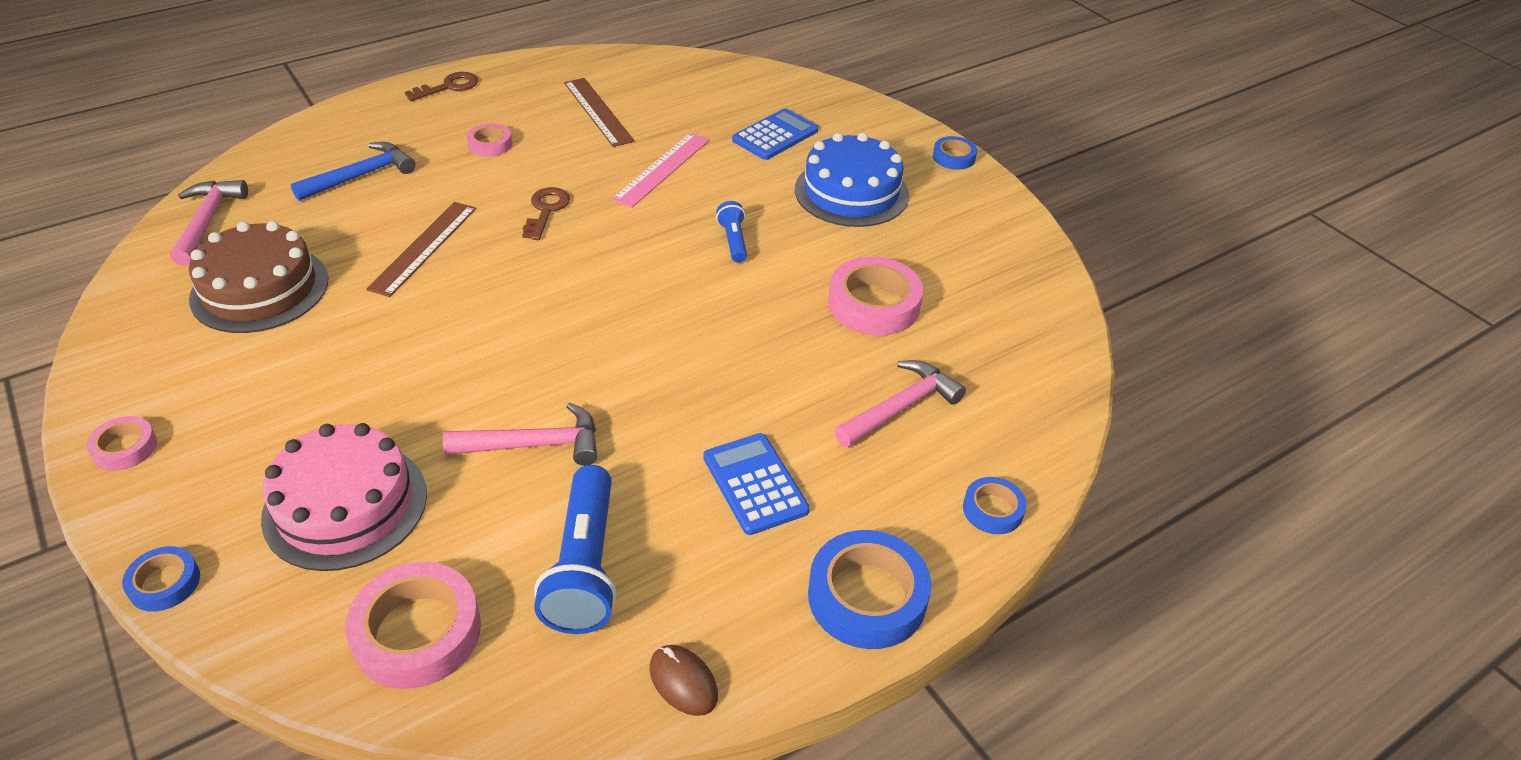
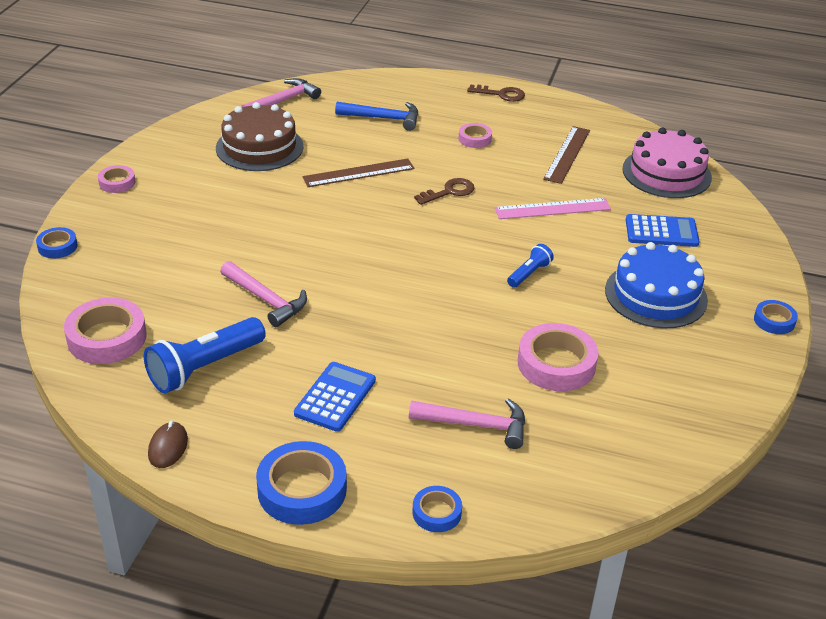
camera: 50 degrees right, 5 degrees down
(345, 505) = (156, 266): pink cake -> pink cake (666, 173)

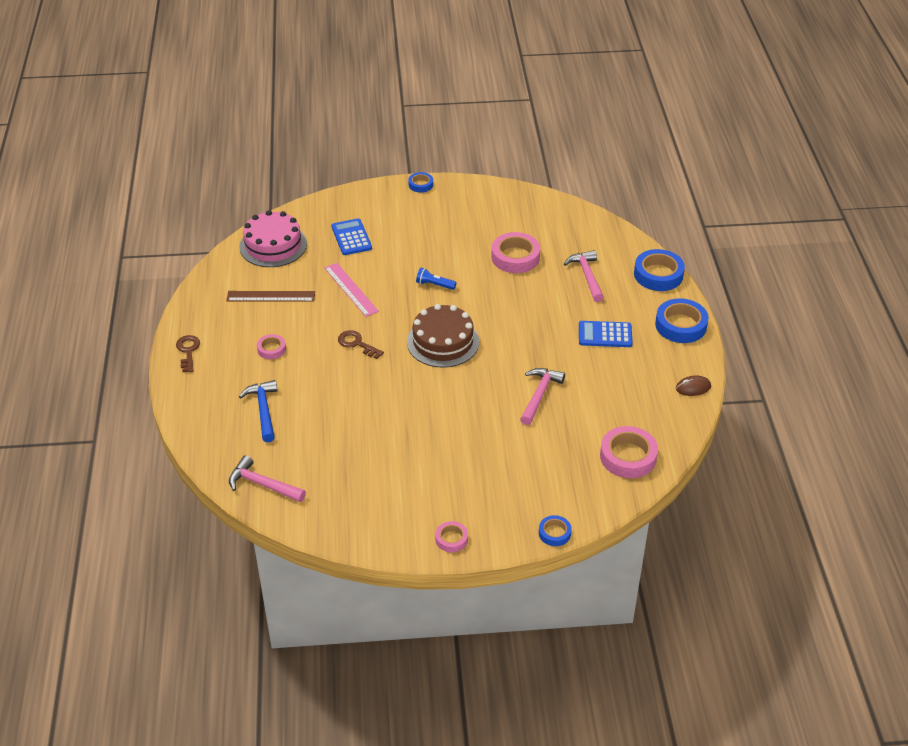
camera: 110 degrees left, 5 degrees up
(204, 368) = (621, 398): blue flashlight -> none
(259, 147) = (349, 471): brown cake -> brown cake (443, 342)
(358, 173) = (357, 399): brown ruler -> none
(437, 513) = (658, 275): blue tape -> blue tape, size x1.83
(656, 295) = (424, 230): blue cake -> none

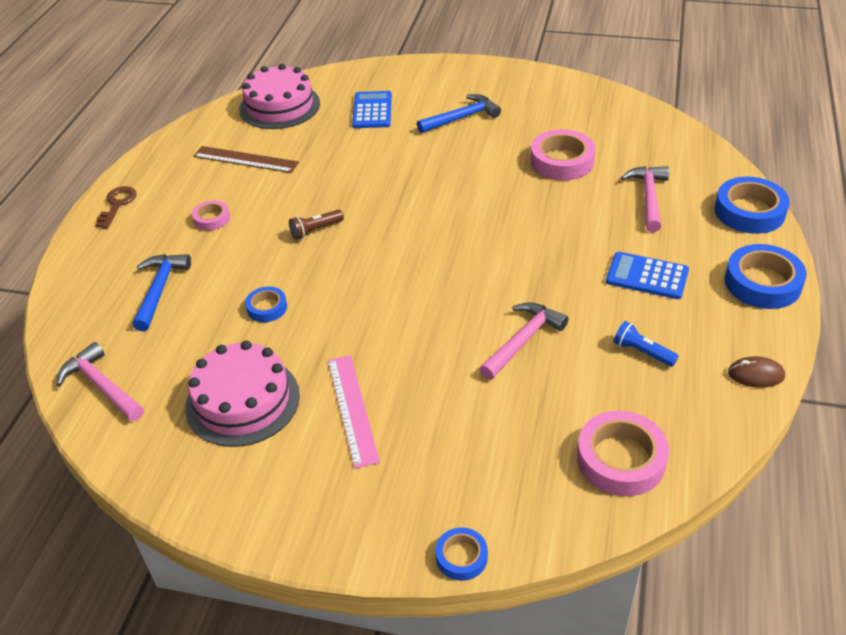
camera: 20 degrees right, 0 degrees up
(351, 289) = (342, 166): pink ruler -> pink ruler (352, 409)
(357, 344) = (315, 230): brown key -> brown flashlight
(369, 473) = (242, 401): none -> pink cake
(420, 185) = (480, 67): blue tape -> blue tape (267, 308)
(425, 233) = (462, 118): none -> blue hammer
(434, 285) = (445, 177): blue flashlight -> blue flashlight (642, 352)
(443, 342) = (424, 247): brown cake -> none
(451, 539) = (305, 527): pink tape -> none

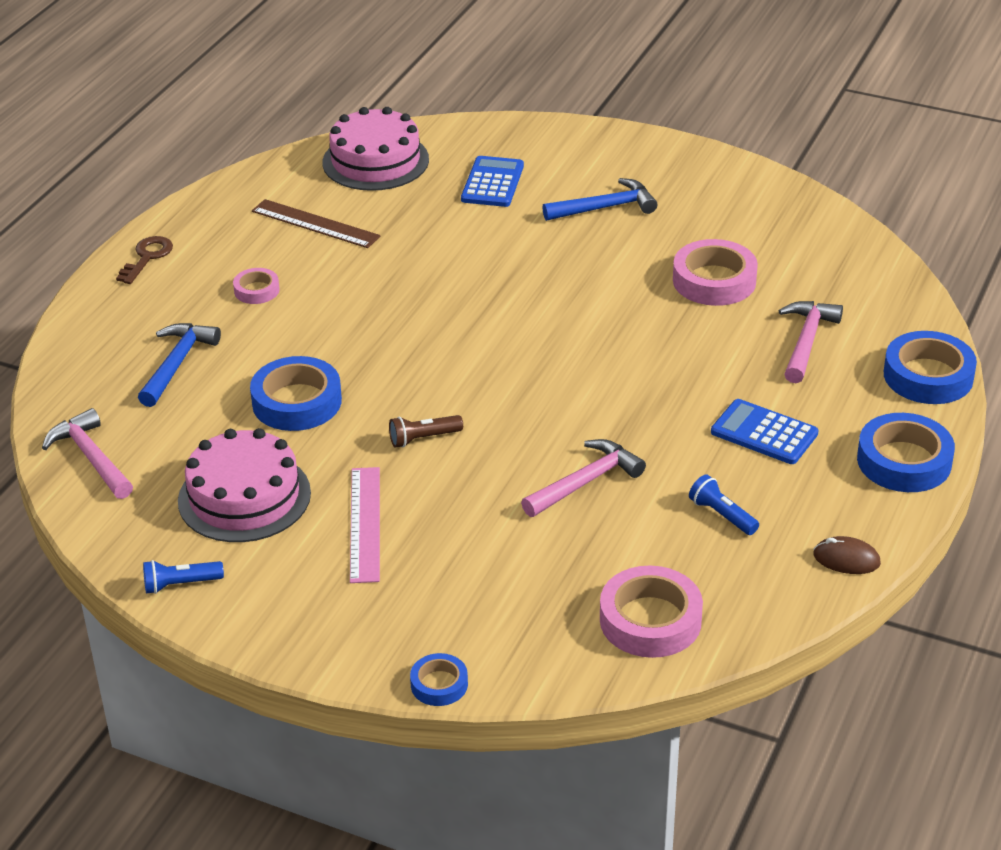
camera: 10 degrees right, 5 degrees down
(204, 496) = (180, 584): none -> blue flashlight
(267, 308) = (297, 402): blue tape -> blue tape, size x1.83
(315, 230) = (378, 322): brown flashlight -> brown flashlight (423, 438)

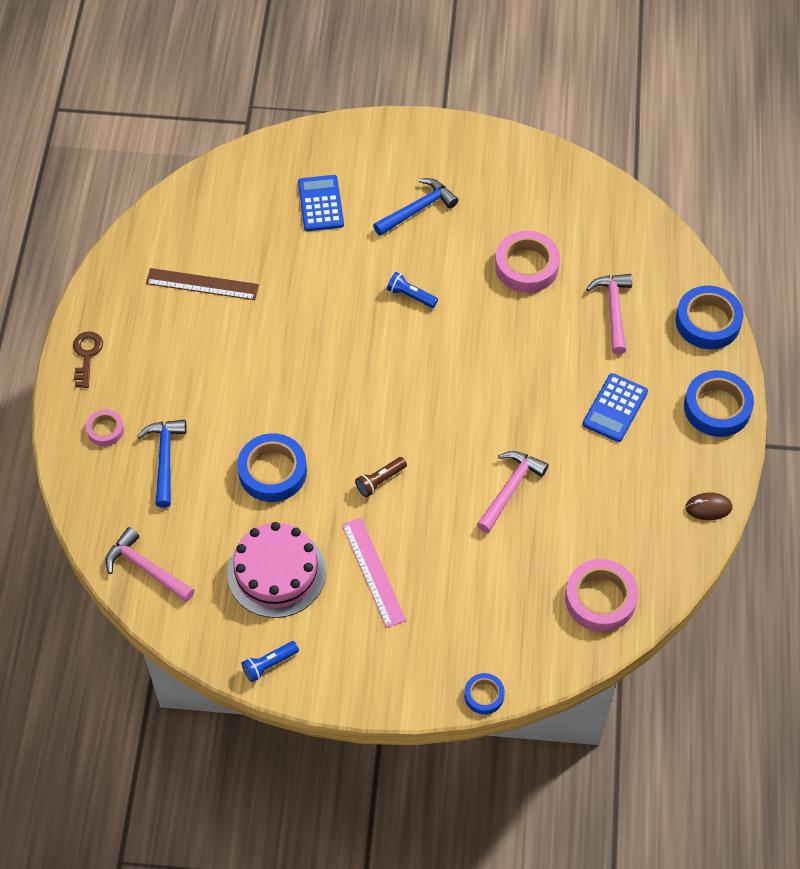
camera: 20 degrees left, 20 degrees up
(256, 290) = (189, 367): pink tape -> pink tape (105, 430)
(375, 161) = (218, 202): pink cake -> none
(721, 515) = (613, 492): blue flashlight -> blue flashlight (410, 296)
(764, 433) = (615, 408): blue calculator -> blue calculator turned 75 degrees counterclockwise

